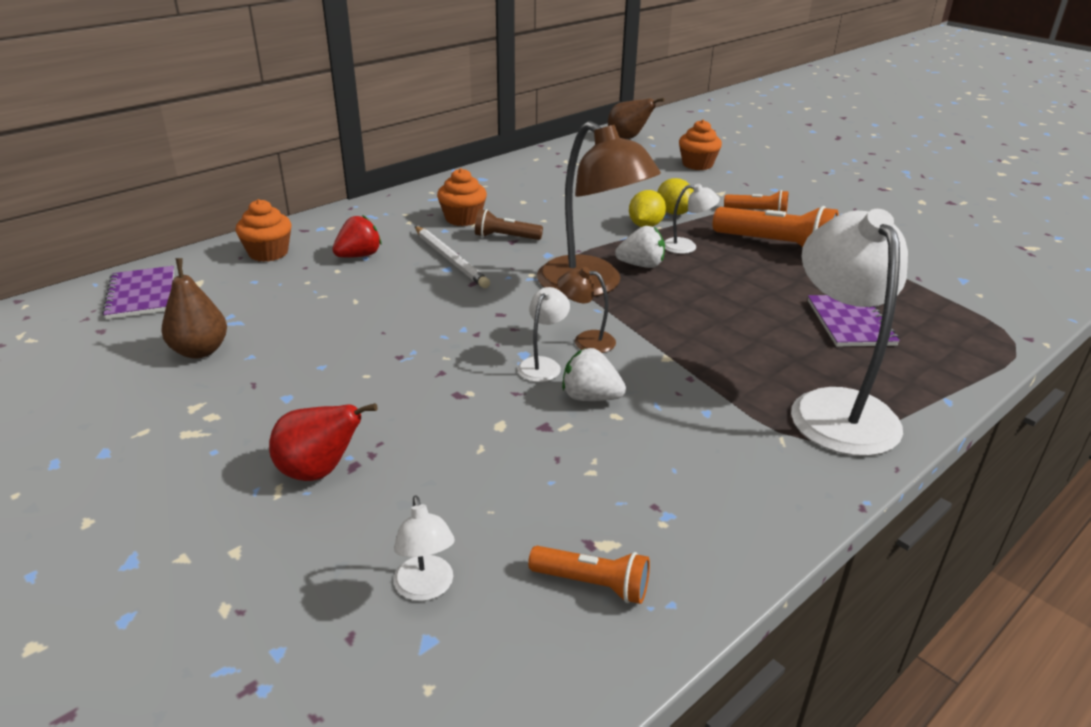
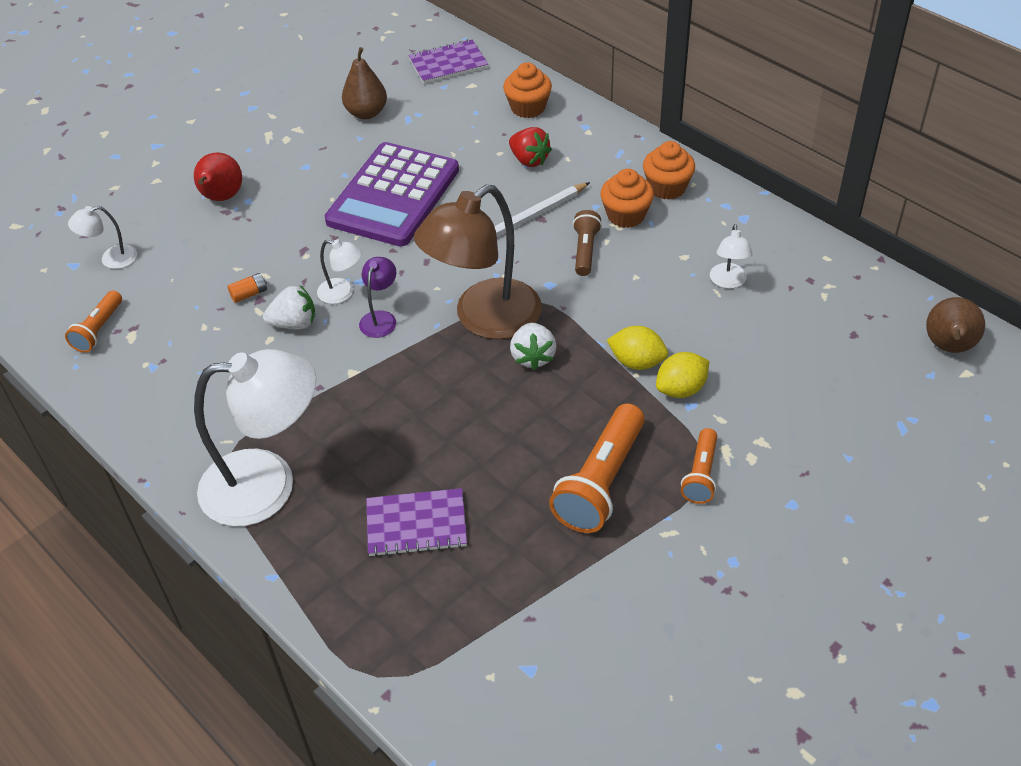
camera: 90 degrees right, 15 degrees up
(381, 332) = (393, 196): none -> purple calculator
(534, 434) = (249, 294): none -> orange battery
(586, 340) = (380, 318): brown lamp -> purple lamp
(590, 397) = (294, 323): white strawberry -> white strawberry turned 60 degrees clockwise
(687, 247) = (584, 397): white lamp -> white lamp (728, 282)
(697, 164) = (862, 422): orange cupcake -> orange cupcake (667, 187)

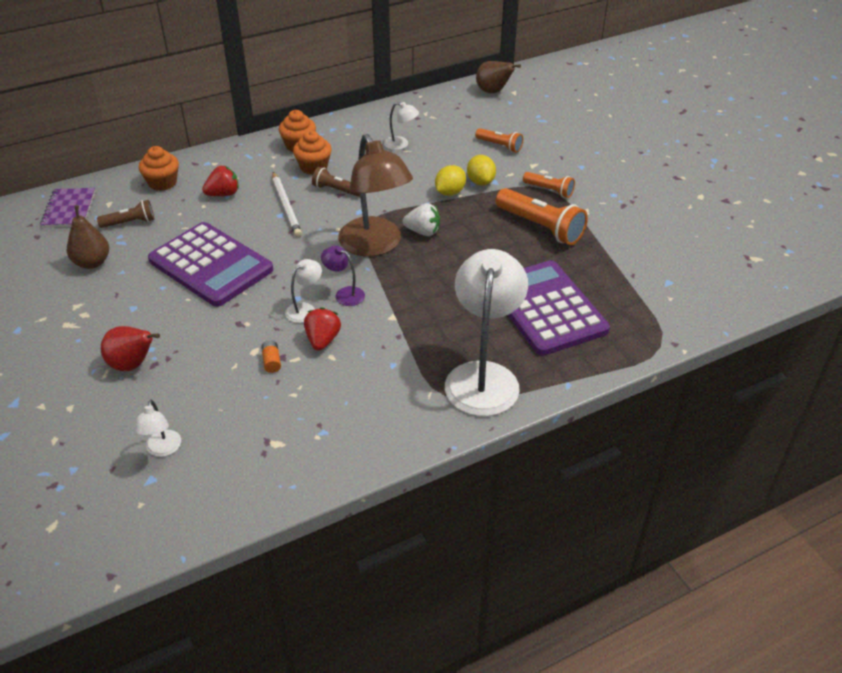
camera: 75 degrees left, 5 degrees down
(98, 330) = (255, 466): orange flashlight -> orange flashlight (499, 146)
(294, 323) = (322, 340): white strawberry -> red strawberry
(416, 524) = (546, 308): purple notebook -> purple calculator
(443, 112) = (130, 223): none -> brown flashlight

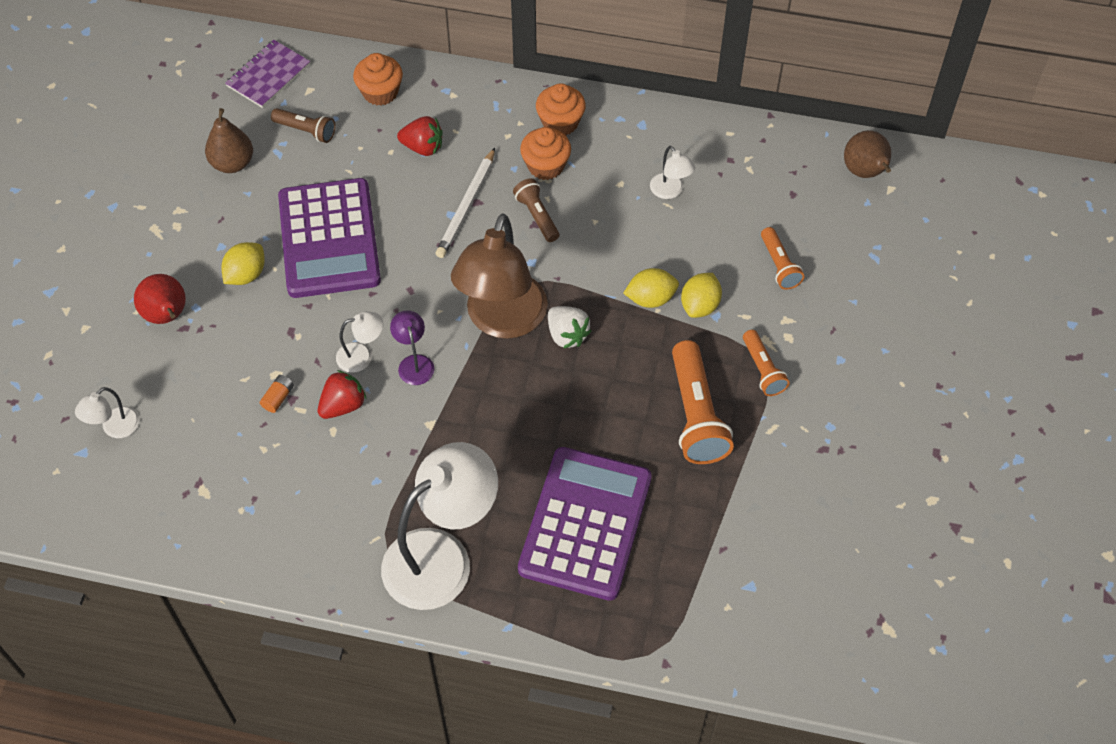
camera: 40 degrees right, 15 degrees up
(170, 312) = (246, 274): none -> yellow lemon

